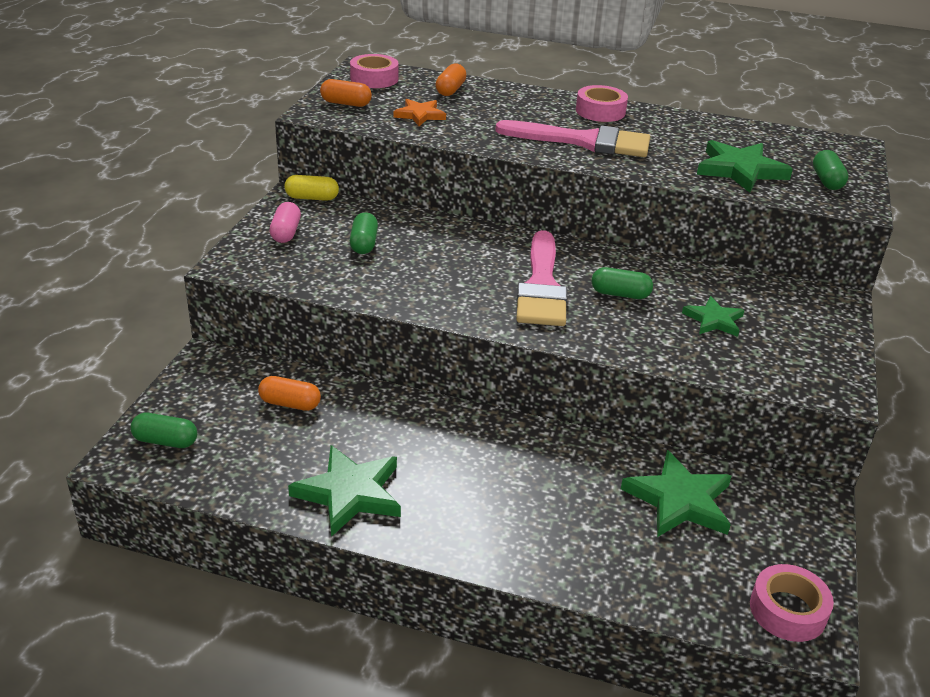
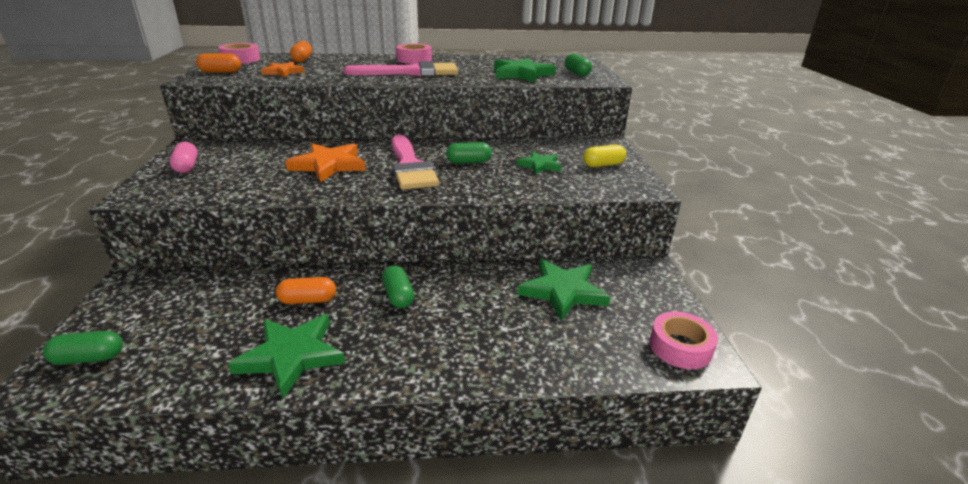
camera: 20 degrees left, 5 degrees down
(290, 404) = (217, 297): orange capsule -> orange capsule (308, 300)
(312, 198) = (206, 143): yellow capsule -> yellow capsule (603, 165)
(364, 244) = (258, 163): green capsule -> green capsule (398, 296)
(444, 263) = (328, 165): none -> orange star

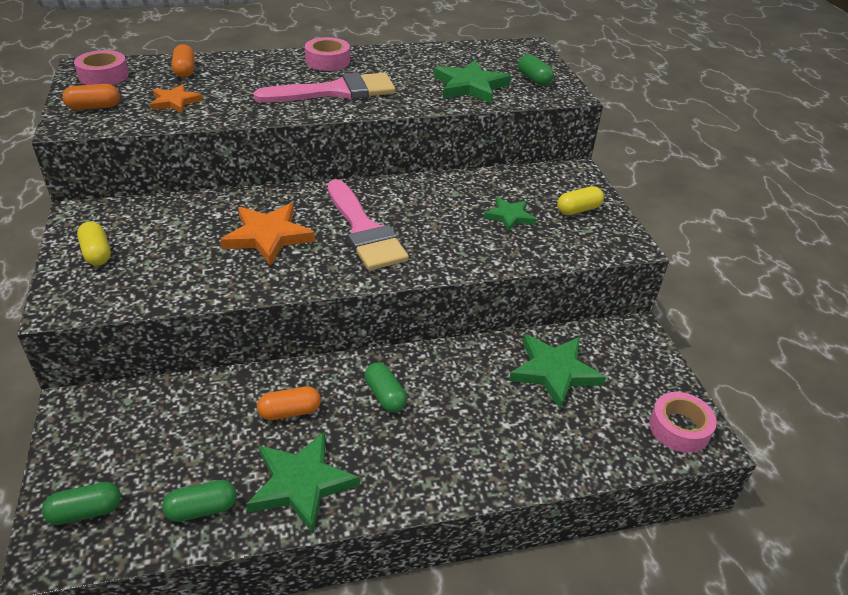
camera: 10 degrees left, 10 degrees up
(186, 167) = (96, 253): pink capsule -> yellow capsule
(468, 162) = (428, 217): green capsule -> green capsule (202, 509)

